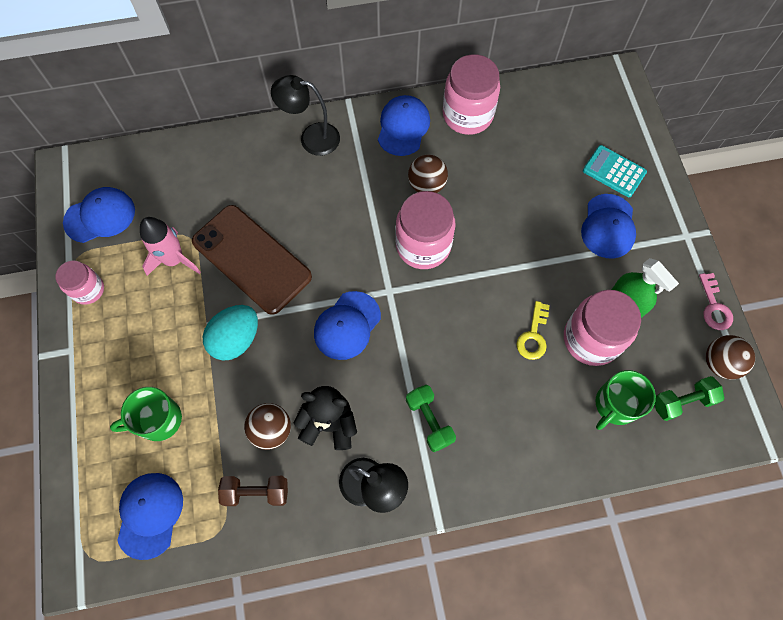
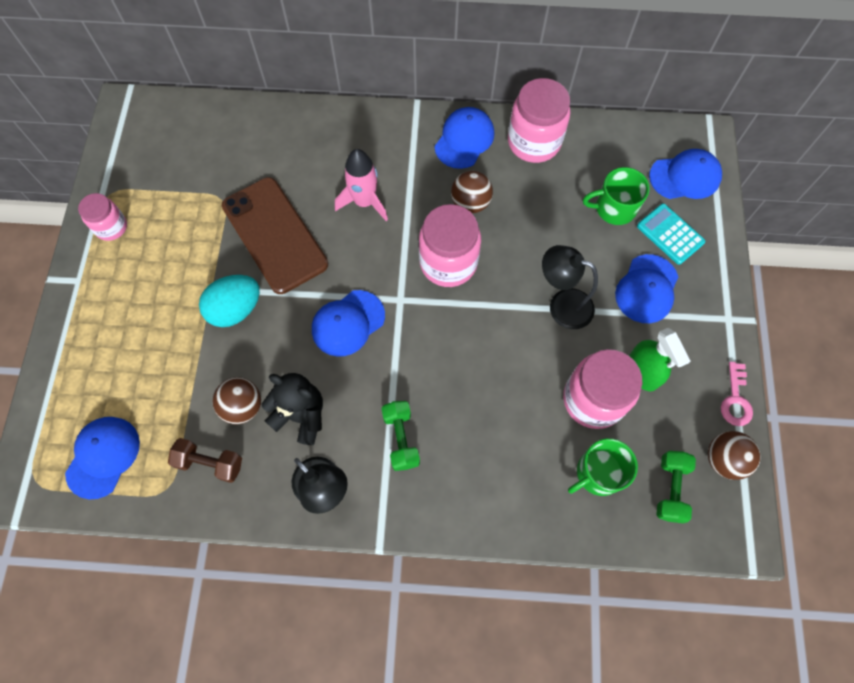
camera: 15 degrees right, 0 degrees up
(100, 216) = (143, 159): blue cap -> blue cap (685, 177)
(158, 420) = (138, 368): green mug -> green mug (614, 208)
(174, 260) = (200, 218): pink rocket -> pink rocket (364, 202)
(311, 138) = (369, 130): black lamp -> black lamp (562, 305)
(533, 336) = (533, 381): yellow key -> none
(682, 401) = (670, 489): green dumbbell -> green dumbbell turned 75 degrees counterclockwise

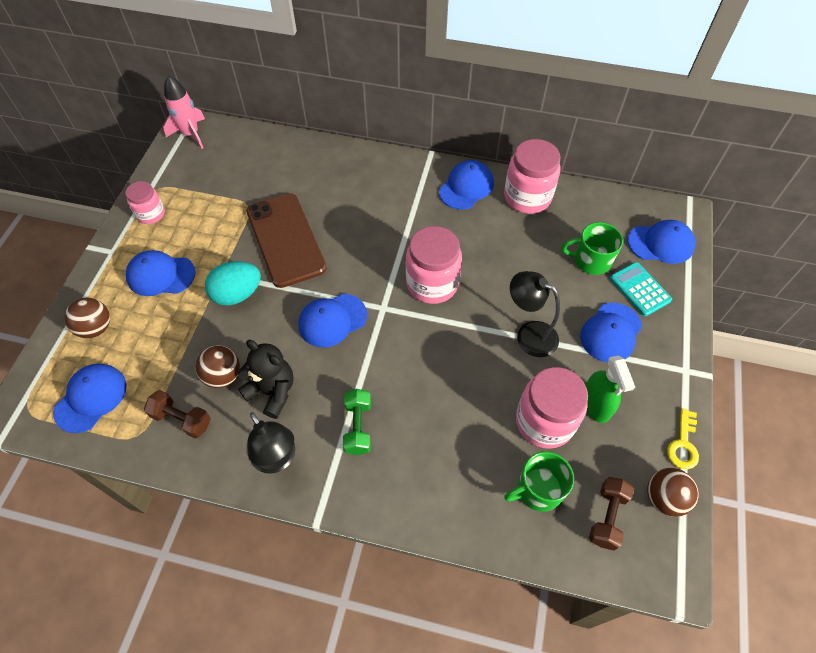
camera: 10 degrees right, 10 degrees down
(143, 300) = (161, 275): none -> blue cap
(364, 202) = (369, 224): pink rocket -> pink rocket (191, 134)
(470, 203) = (461, 238): brown ball -> brown ball (96, 328)
(670, 489) = (607, 517): green dumbbell -> brown dumbbell
(735, 400) = (683, 444): pink key -> yellow key

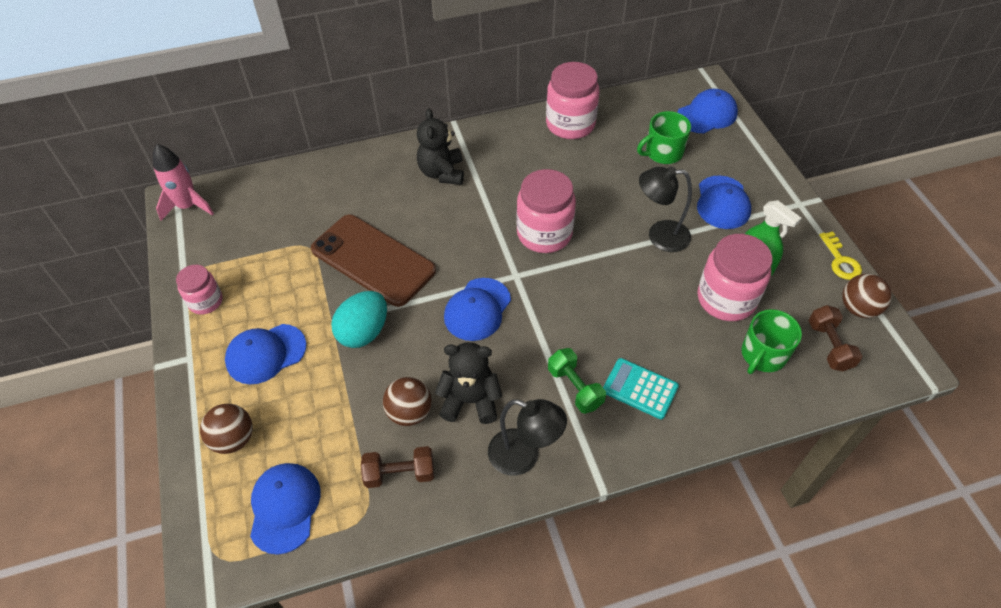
camera: 30 degrees left, 5 degrees down
(389, 192) = (442, 173): none -> black teddy bear
(466, 187) = (510, 139): blue cap -> none
(640, 289) = (718, 158): turquoise calculator -> turquoise calculator (640, 389)

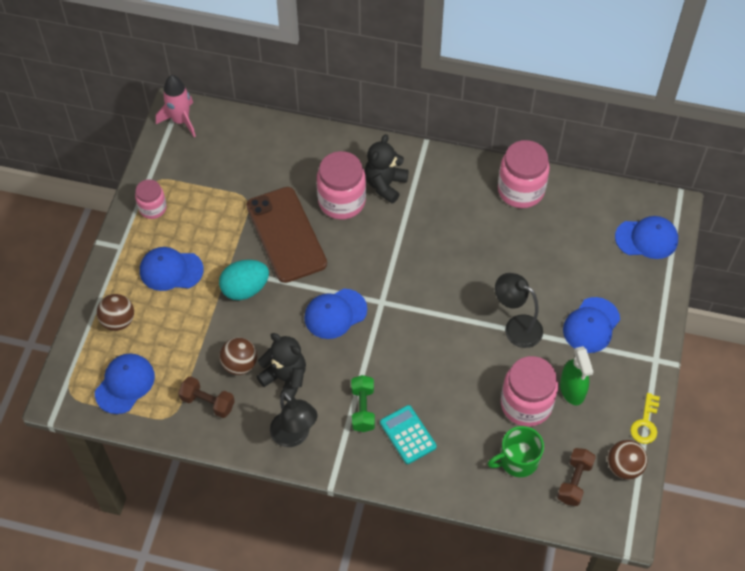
camera: 30 degrees right, 5 degrees up
(544, 234) = (427, 279): pink jar -> pink jar (342, 201)
(663, 153) = (578, 256): green mug -> none

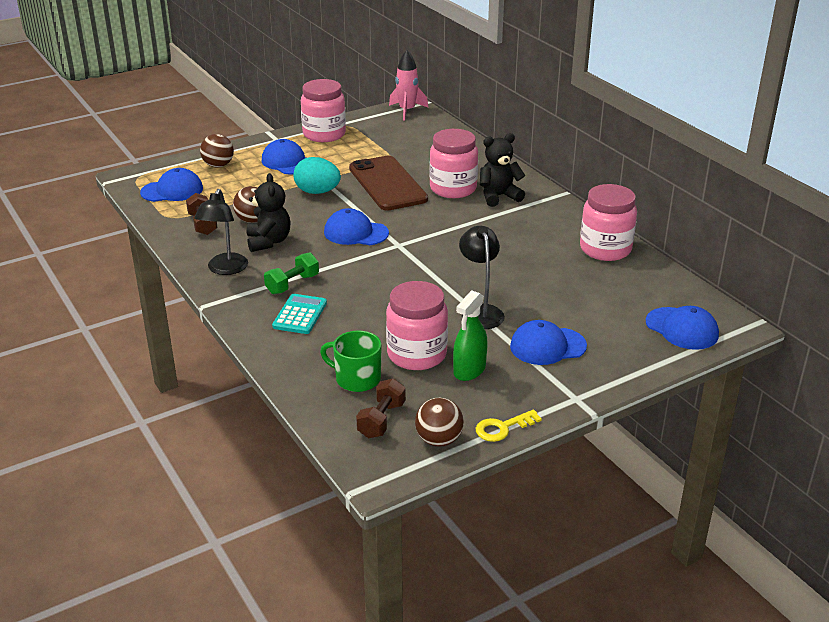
camera: 45 degrees right, 25 degrees down
(153, 208) = (324, 134): pink jar -> pink jar, size x1.71
(286, 234) = (387, 184): brown phone -> brown phone turned 45 degrees counterclockwise
(574, 481) = (381, 420): brown dumbbell -> brown dumbbell turned 45 degrees counterclockwise

